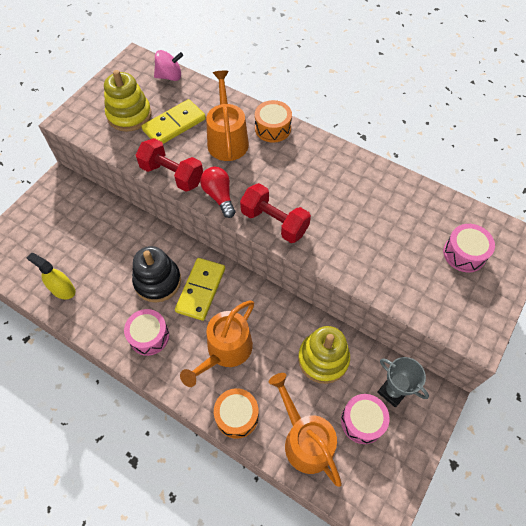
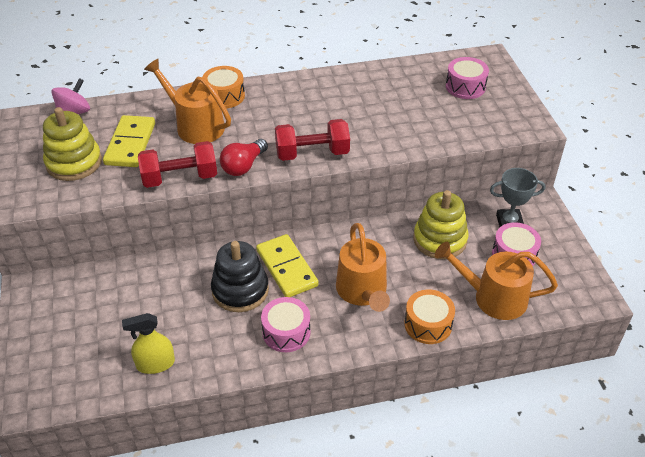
camera: 45 degrees left, 15 degrees down
(219, 196) = (243, 166): red light bulb -> red light bulb turned 75 degrees counterclockwise

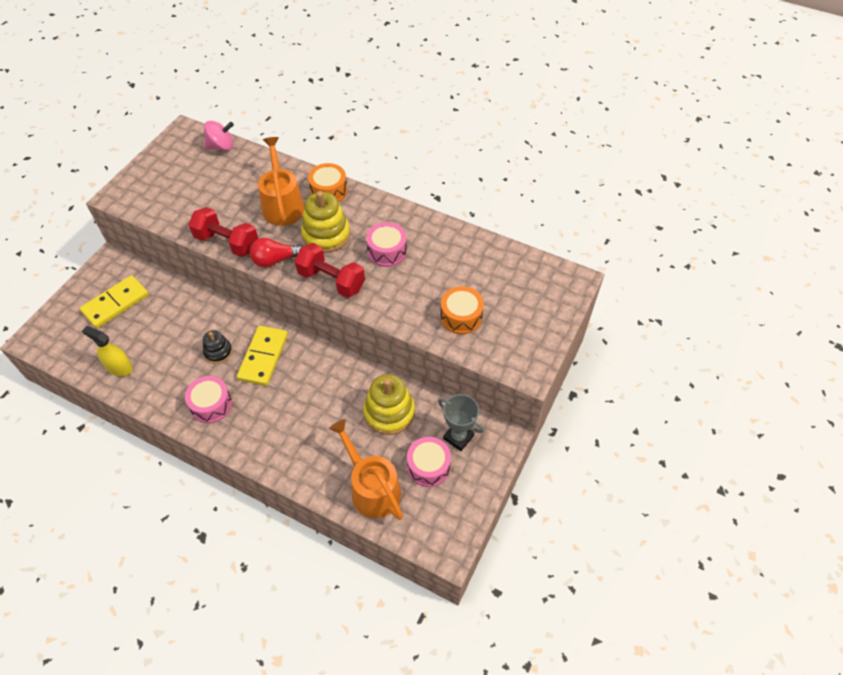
camera: 40 degrees right, 10 degrees up
(74, 163) = (181, 187): yellow stacking toy -> yellow stacking toy (326, 235)
(130, 144) = (227, 194): yellow domino -> yellow domino (115, 303)
(240, 290) = (218, 352): black stacking toy -> black stacking toy, size x0.58
(362, 291) = (290, 412): orange watering can -> none
(428, 324) = (303, 472): orange drum -> orange drum (461, 317)
(465, 87) = (517, 296): pink drum -> pink drum (387, 251)

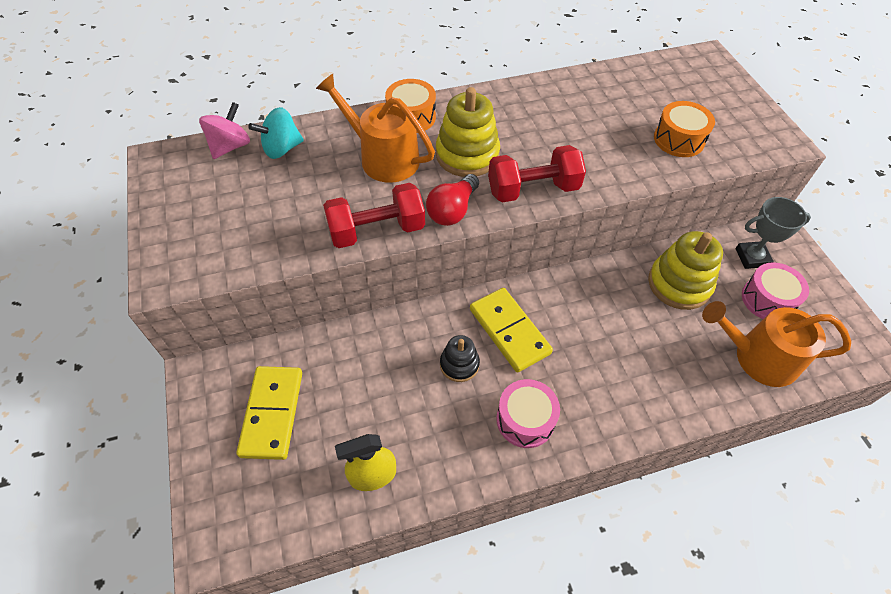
camera: 45 degrees left, 0 degrees up
(242, 164) = (282, 149): none -> turquoise spinning top
(387, 251) = (542, 131): pink drum -> none

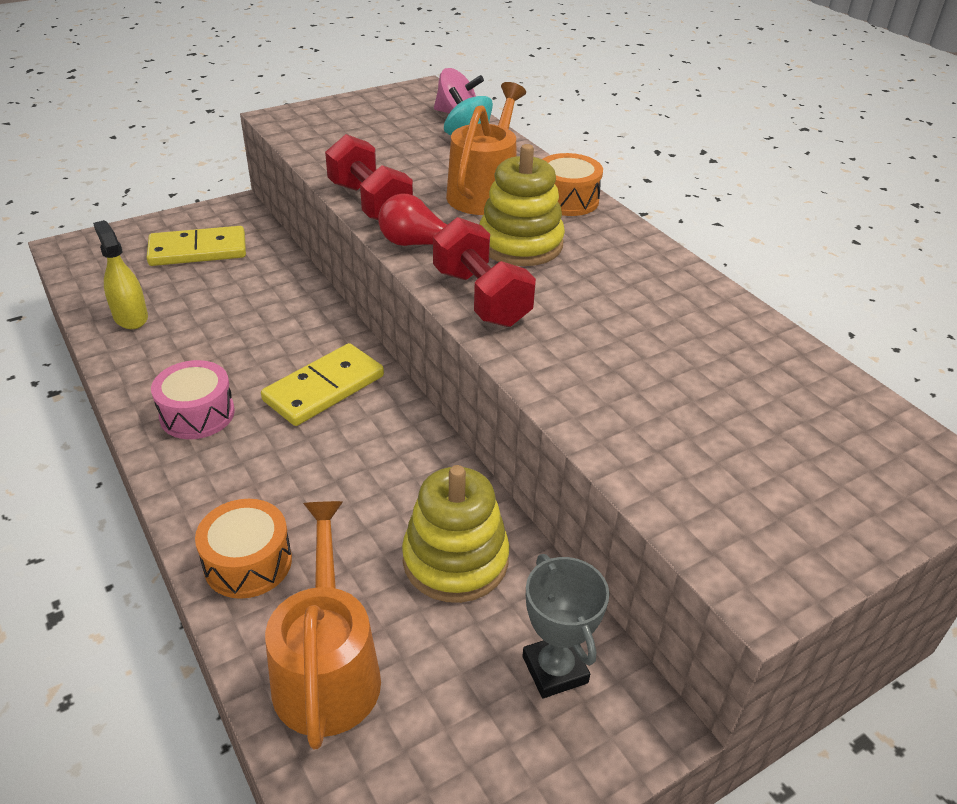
camera: 75 degrees right, 15 degrees down
(459, 364) = (269, 355): black stacking toy -> none
(678, 139) = (672, 434): orange drum -> orange drum (248, 563)
(767, 300) = (459, 691): pink drum -> none

